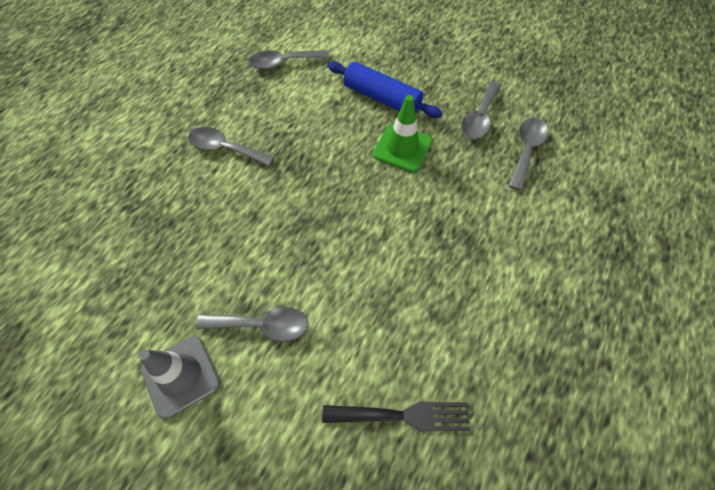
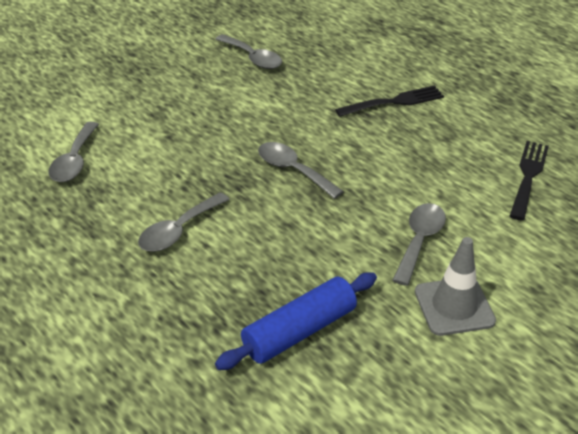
camera: 70 degrees left, 20 degrees down
(382, 98) = (186, 106): blue rolling pin -> blue rolling pin (299, 331)
(402, 148) = (260, 110): green traffic cone -> none
(473, 250) = (394, 102): none -> black fork
(526, 150) = (306, 46): grey spoon -> grey spoon (293, 170)

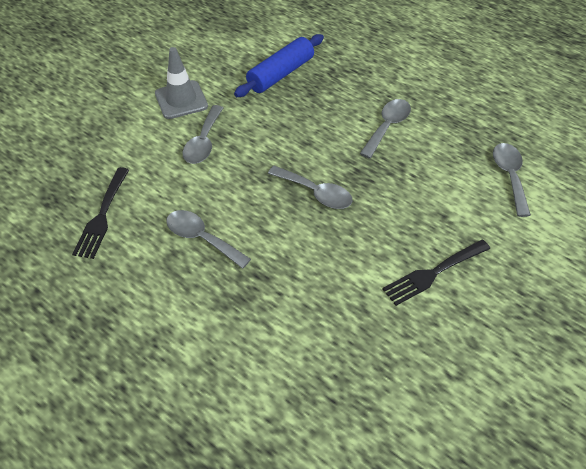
camera: 170 degrees right, 10 degrees up
(253, 58) = (409, 354): grey spoon -> grey spoon (202, 238)
(394, 102) = (228, 298): black fork -> black fork (433, 273)

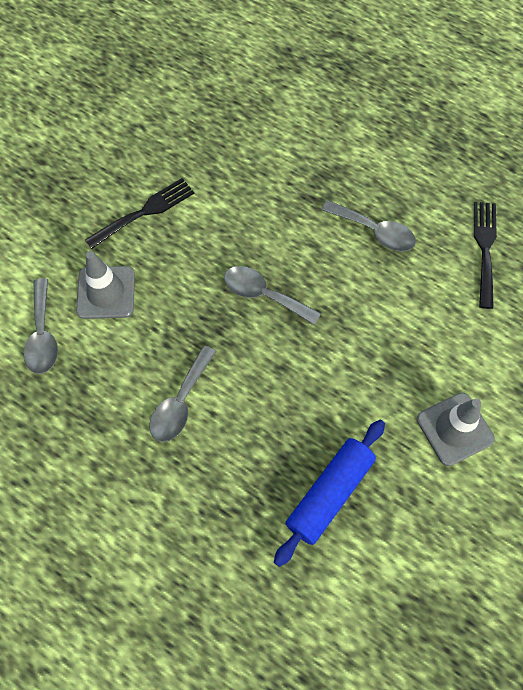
camera: 175 degrees right, 15 degrees up
(203, 142) = (406, 358): grey spoon -> none
(460, 204) = (106, 292): none -> grey traffic cone

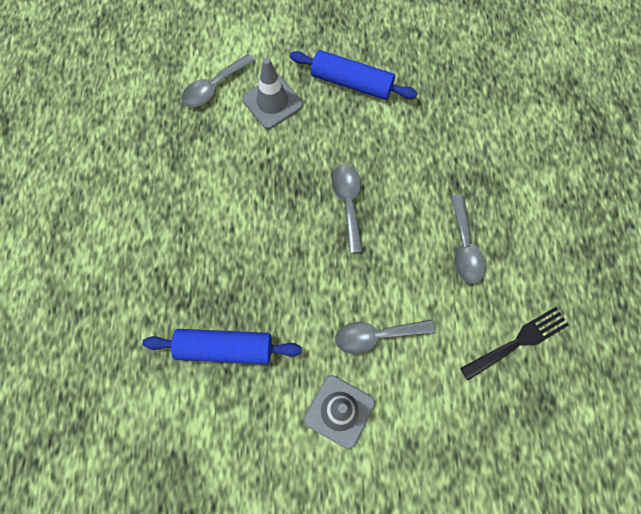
camera: 55 degrees right, 5 degrees up
(144, 212) = (352, 82): black fork -> blue rolling pin
(180, 402) = (225, 203): grey spoon -> grey spoon (376, 336)

